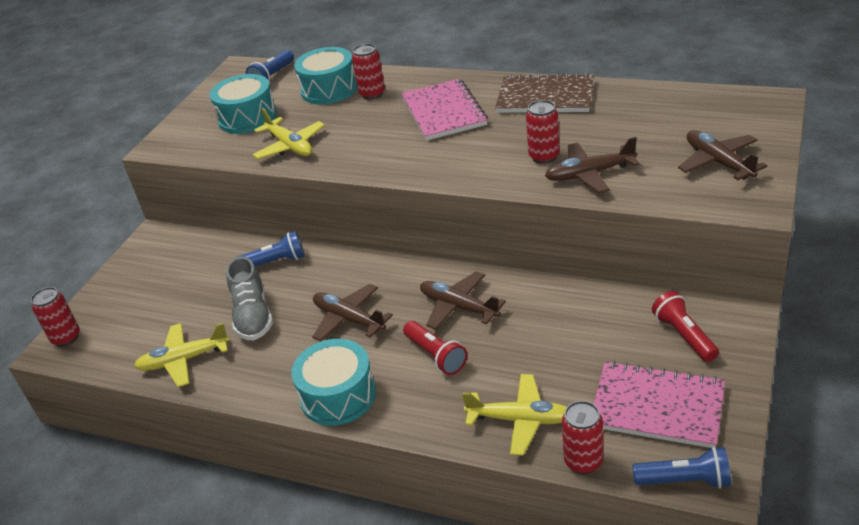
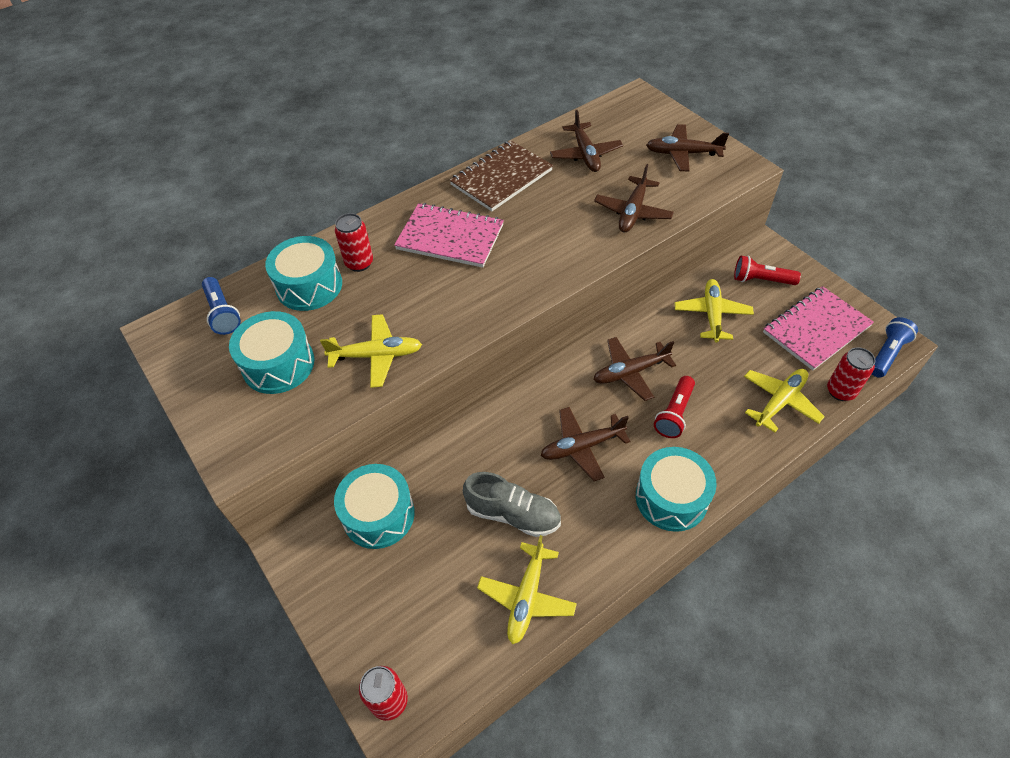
camera: 60 degrees left, 15 degrees up
(205, 255) = (378, 514): none -> turquoise drum
(275, 262) = (449, 463): blue flashlight -> none
(436, 355) = (674, 414): red flashlight -> red flashlight turned 120 degrees clockwise
(544, 156) = (584, 220): red can -> none
(590, 323) = (712, 314): none -> yellow plane
(636, 117) = (585, 154): none -> brown plane

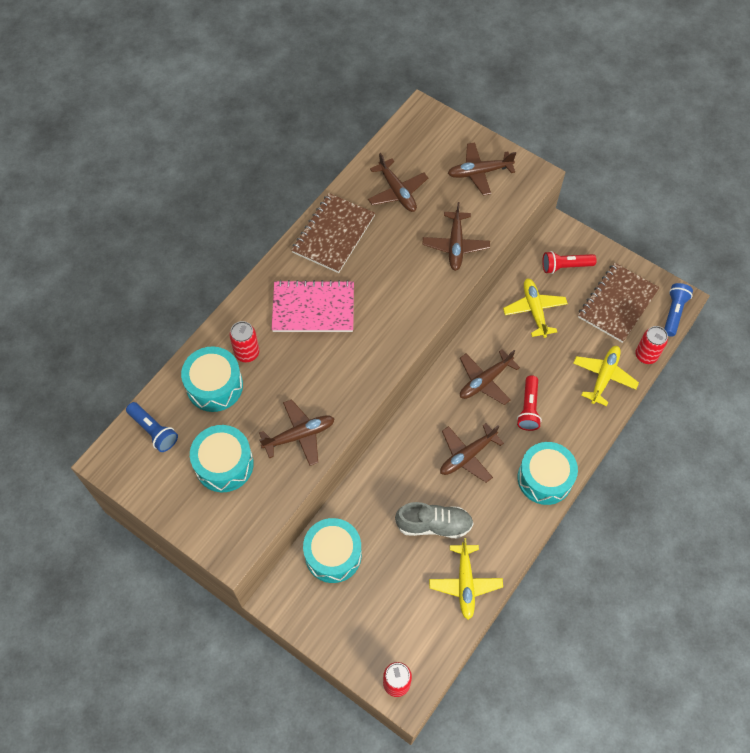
camera: 20 degrees left, 10 degrees up
(377, 355) = (299, 435): yellow plane -> brown plane
(816, 329) = (617, 303): pink notebook -> brown notebook

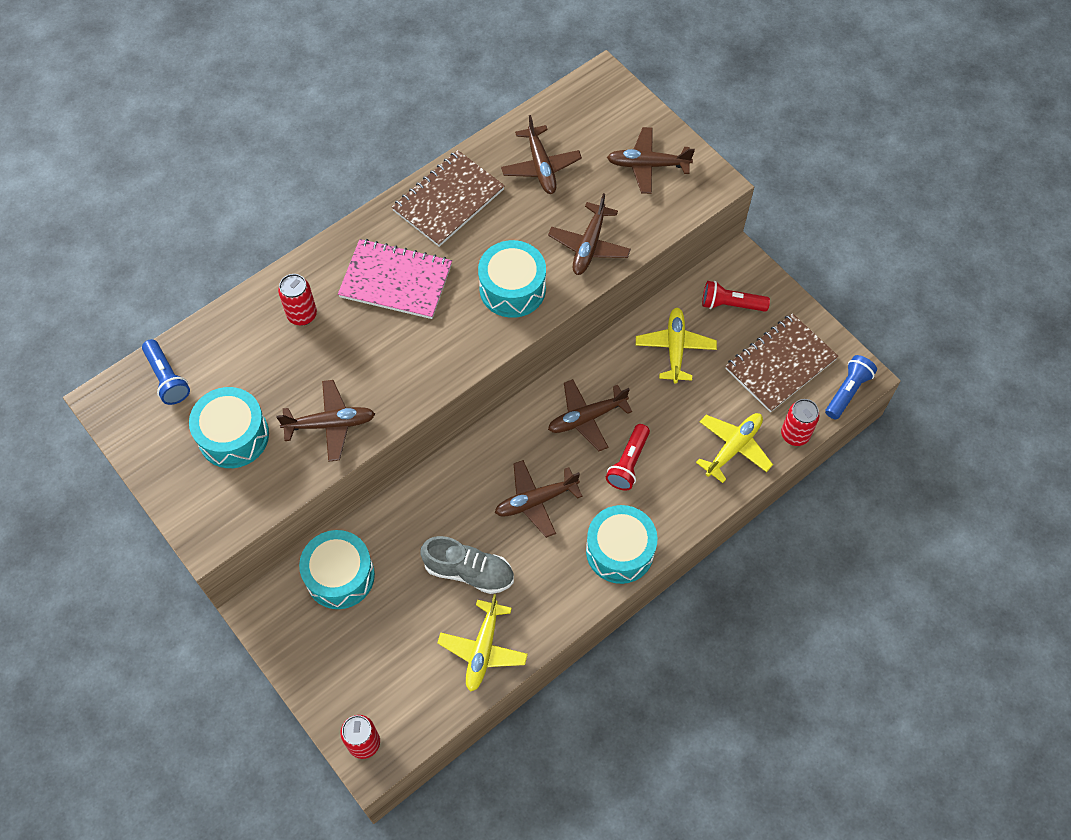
camera: 15 degrees right, 0 degrees up
(214, 386) = (252, 344): turquoise drum -> turquoise drum (512, 289)

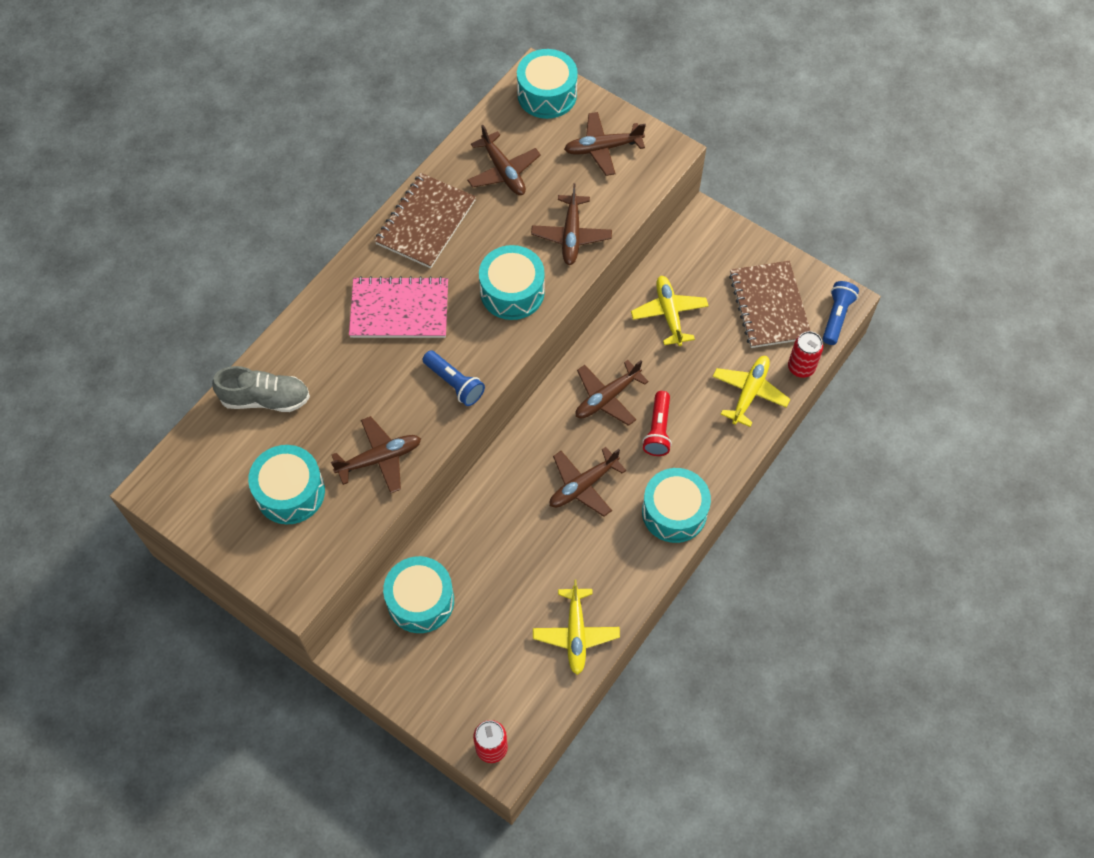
camera: 15 degrees left, 0 degrees up
(167, 378) = (208, 453): blue flashlight -> blue flashlight (454, 383)
(302, 315) = (319, 362): red can -> none
(469, 571) = (541, 566): grey shoe -> grey shoe (265, 399)
(608, 100) = (547, 94): none -> turquoise drum
(731, 304) = (708, 261): red flashlight -> none
(780, 364) = (769, 306): brown notebook -> brown notebook turned 45 degrees counterclockwise

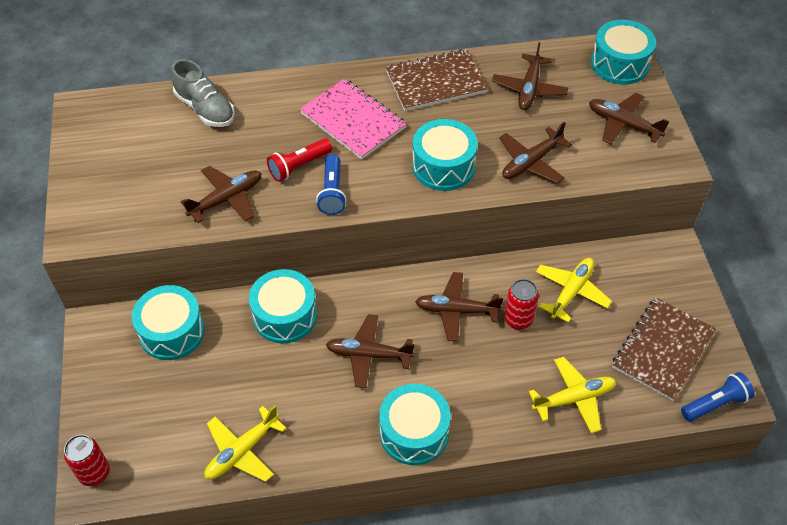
camera: 45 degrees right, 10 degrees down
(290, 492) = (149, 173): turquoise drum -> turquoise drum (285, 316)
(380, 458) = (227, 199): brown plane -> brown plane turned 60 degrees counterclockwise
(658, 430) = (469, 364): red flashlight -> red flashlight (299, 166)
(801, 367) = (640, 416): red can -> red can (518, 319)

